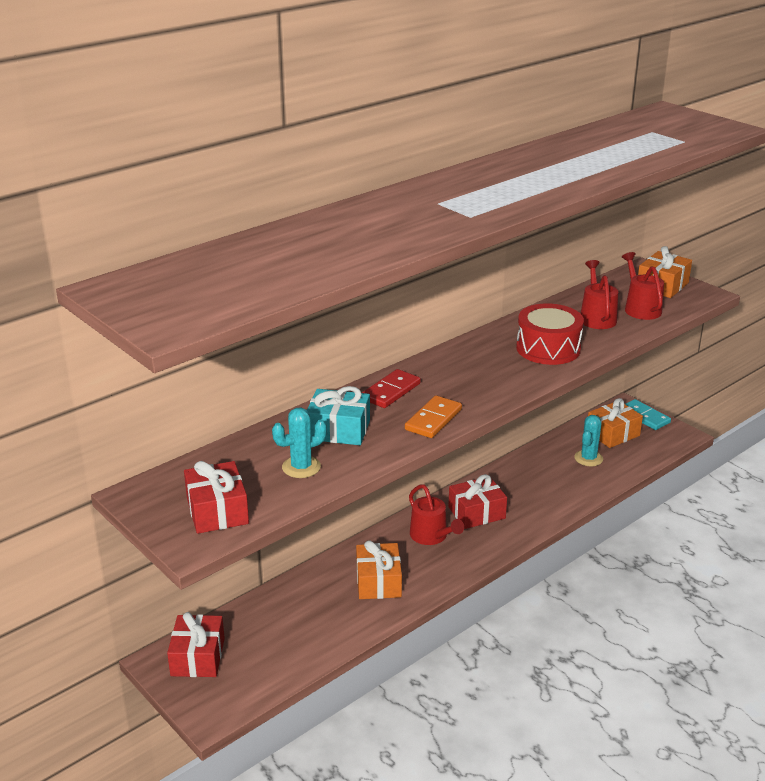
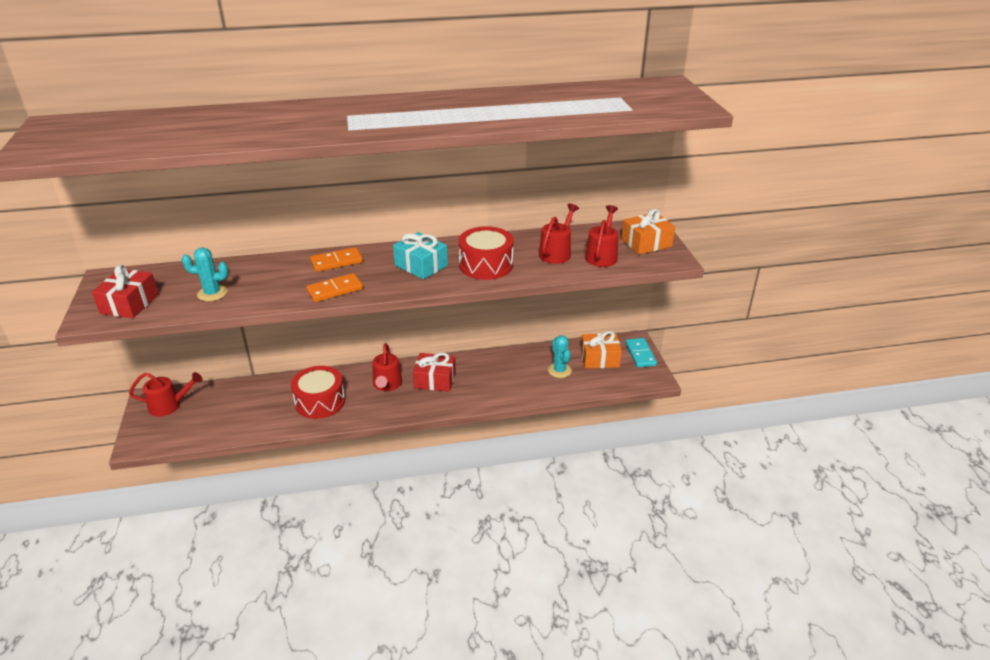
camera: 30 degrees right, 5 degrees up
(198, 657) = (169, 405): red gift -> red watering can
(338, 430) = (268, 277): turquoise gift -> turquoise gift (421, 265)
(378, 582) = (320, 402): orange gift -> red drum
(391, 391) = (336, 262): red domino -> orange domino
(588, 458) = (559, 370): turquoise cactus -> turquoise cactus turned 75 degrees counterclockwise

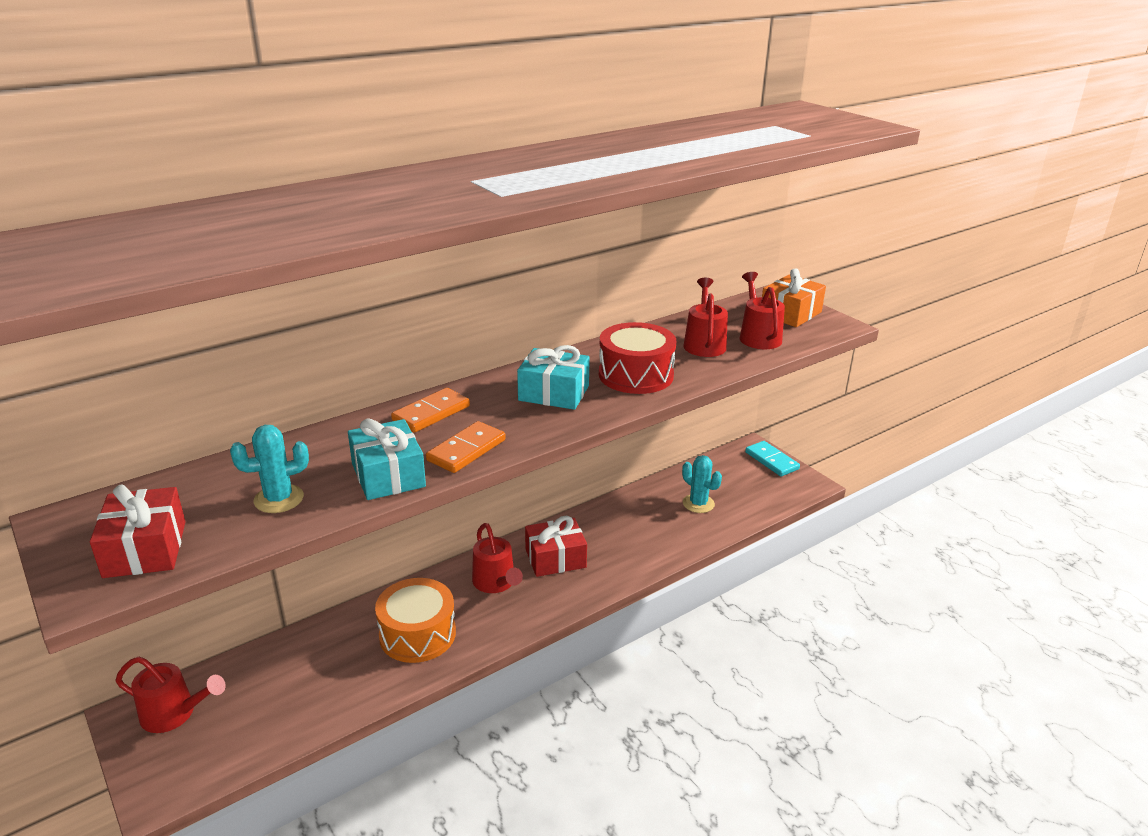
camera: 25 degrees left, 5 degrees down
(169, 405) = (175, 714): red watering can -> red watering can turned 45 degrees clockwise
(279, 294) = (388, 475): none -> turquoise gift
(320, 402) = (417, 634): red drum -> orange drum
(599, 358) = (732, 477): orange gift -> none

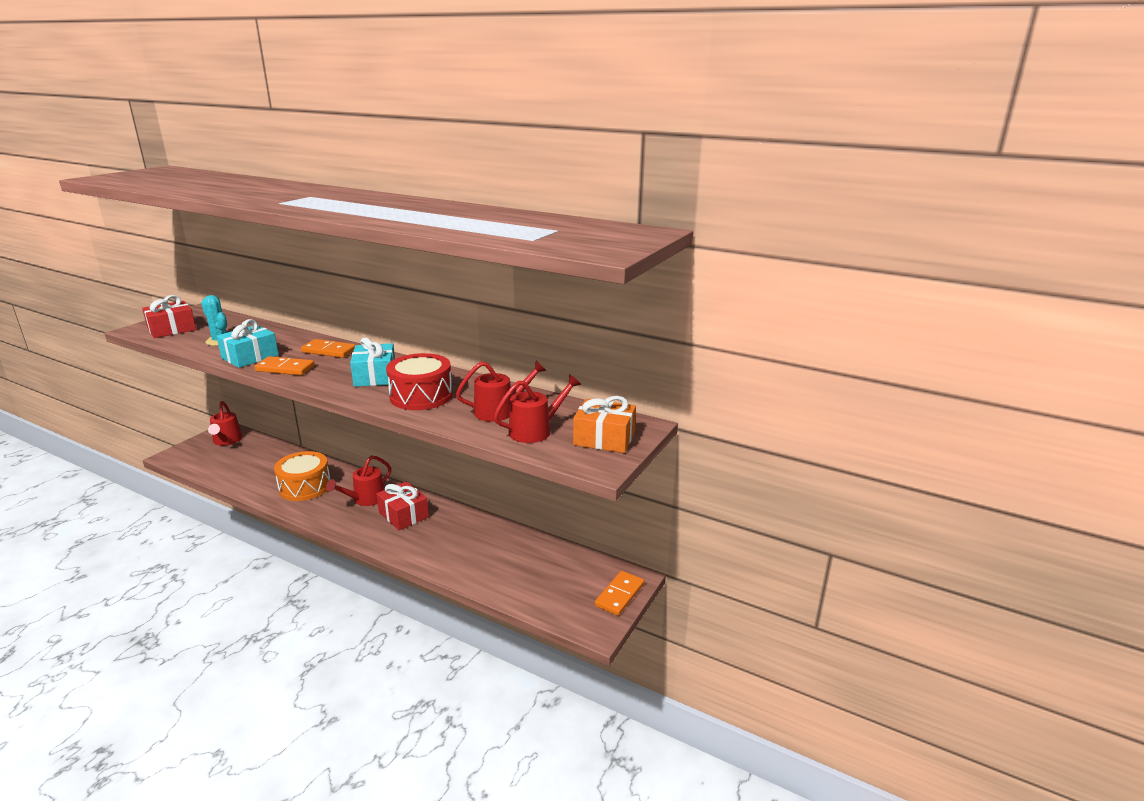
camera: 65 degrees right, 5 degrees down
(698, 504) = (515, 565): turquoise cactus -> none
(771, 461) = (619, 595): turquoise domino -> orange domino

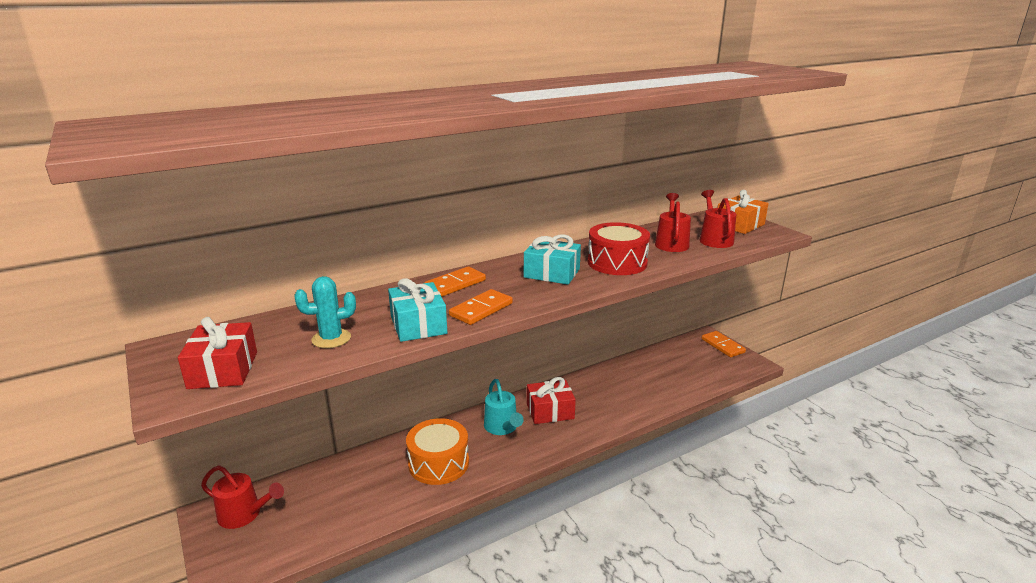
camera: 60 degrees left, 0 degrees up
(365, 499) = (502, 427): red watering can -> turquoise watering can

